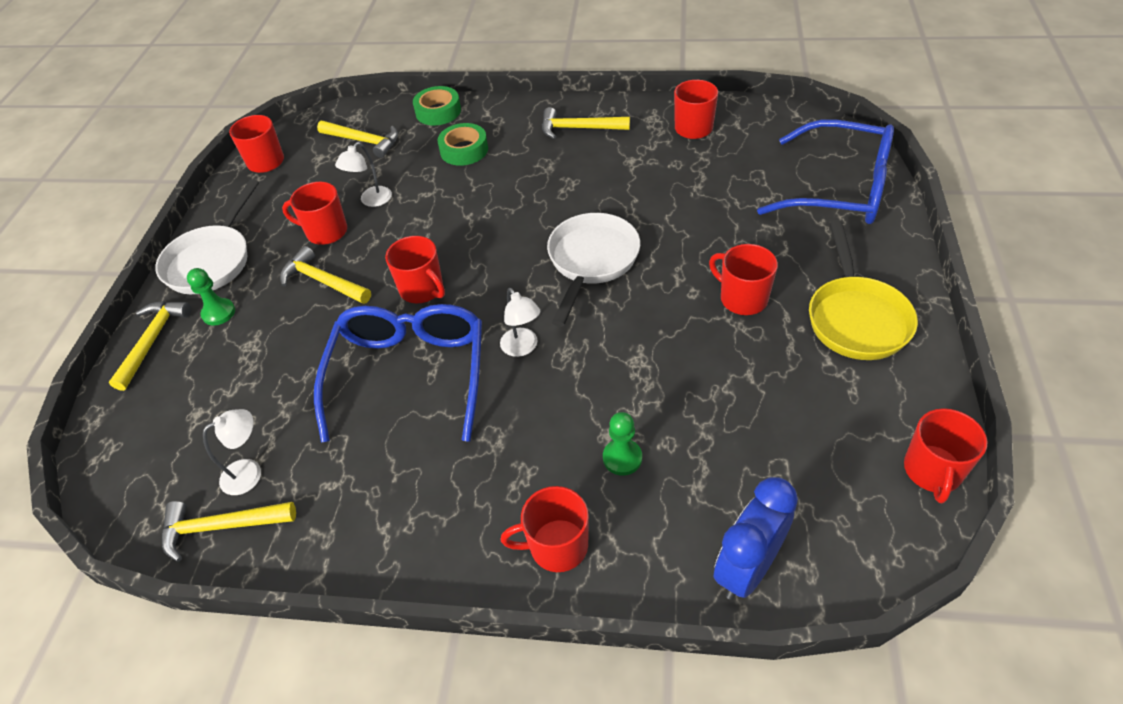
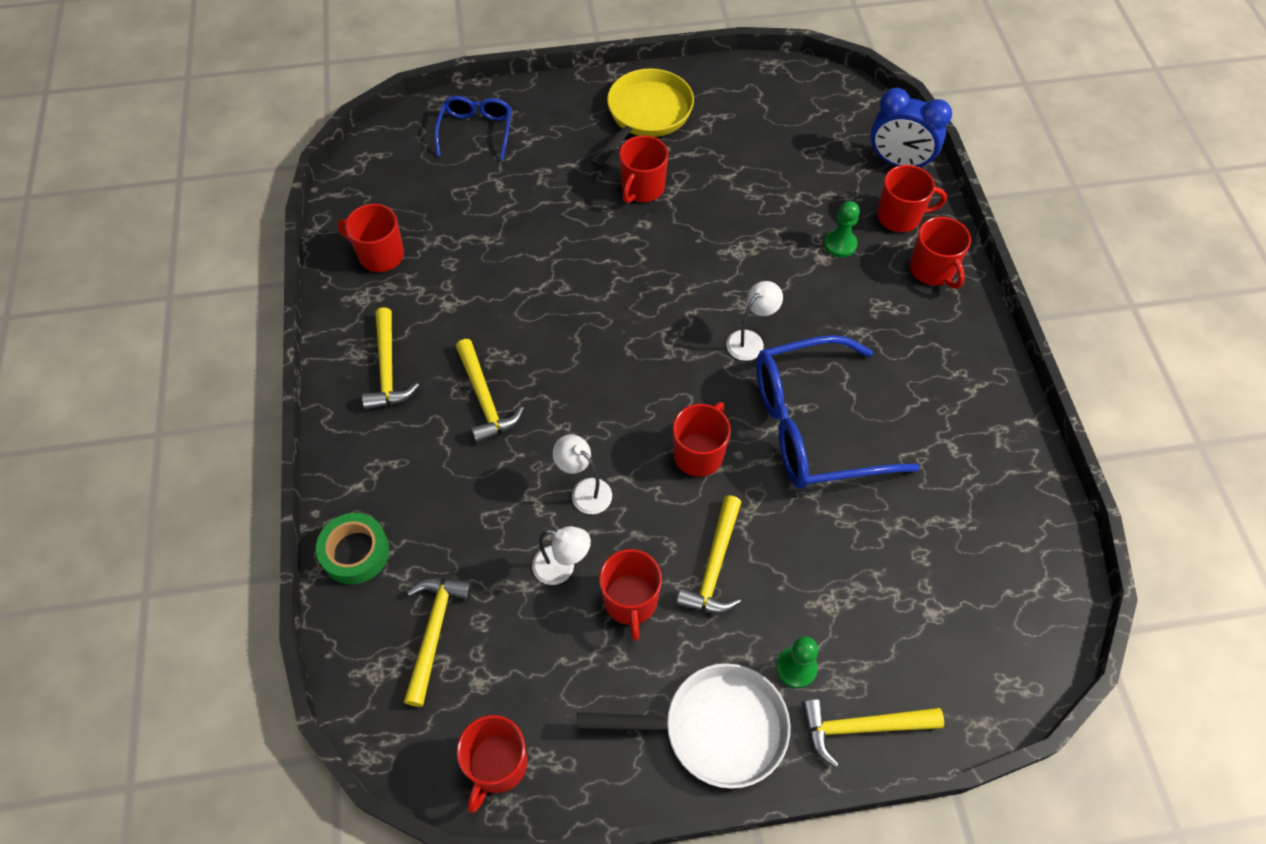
camera: 110 degrees left, 10 degrees up
(221, 527) = (1030, 520): yellow hammer -> yellow hammer (485, 399)
(249, 472) = (971, 524): white lamp -> white lamp (585, 490)
(464, 150) = (443, 489): green tape -> none
(591, 261) = (621, 309): white pan -> none
(840, 189) = (476, 131): blue glasses -> blue glasses, size x0.54
(856, 318) = (646, 116): yellow pan -> yellow pan turned 45 degrees counterclockwise
(932, 471) = (781, 75): red mug -> red mug (899, 217)

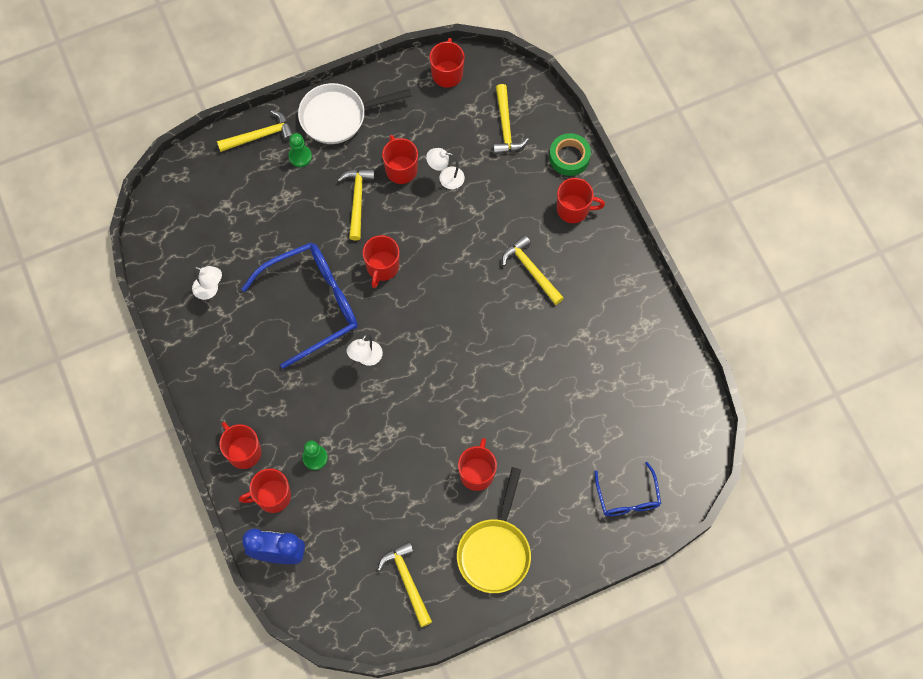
camera: 165 degrees right, 10 degrees up
(380, 255) = (649, 361): red mug -> red mug (573, 209)
(388, 369) = (603, 275): yellow hammer -> yellow hammer (407, 581)
(585, 490) = (447, 226): white lamp -> white lamp (210, 290)

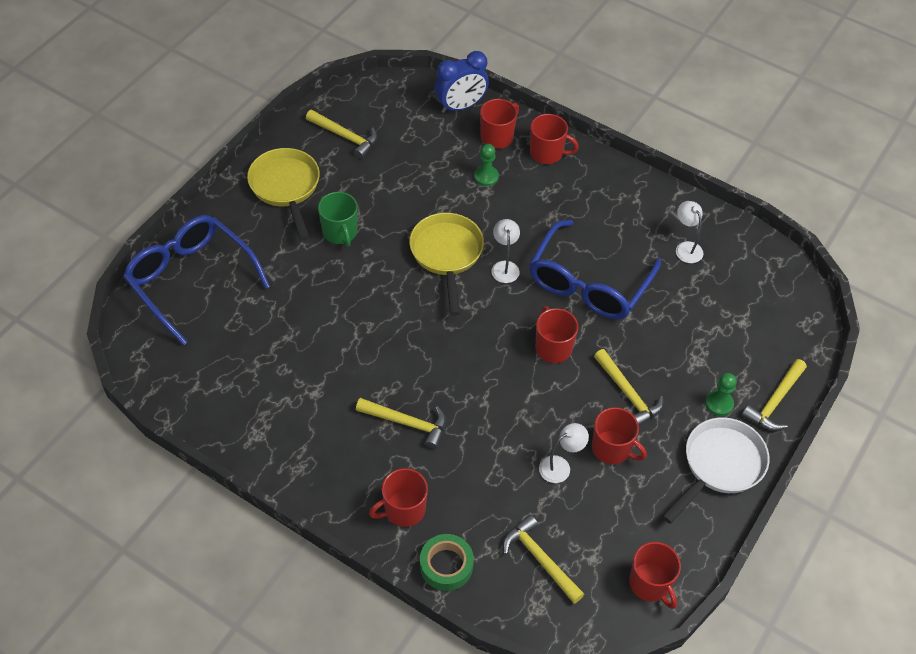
camera: 145 degrees right, 15 degrees down
(210, 290) = (686, 248): white lamp -> white lamp turned 75 degrees clockwise
(404, 397) = (447, 255): none -> yellow pan
(477, 473) = (340, 232): red mug -> green mug
(627, 498) = (190, 279): blue glasses -> blue glasses, size x1.84

